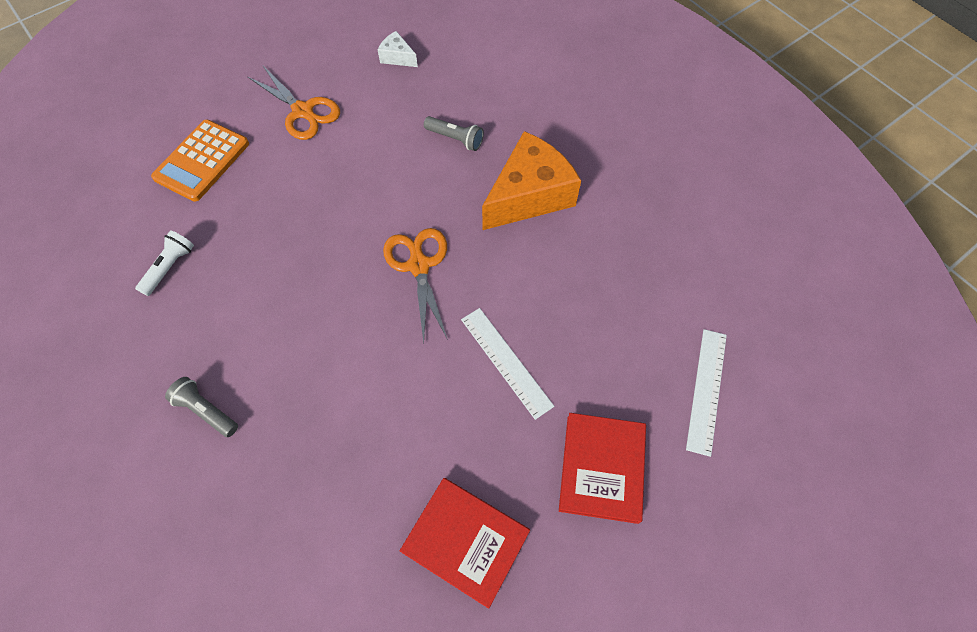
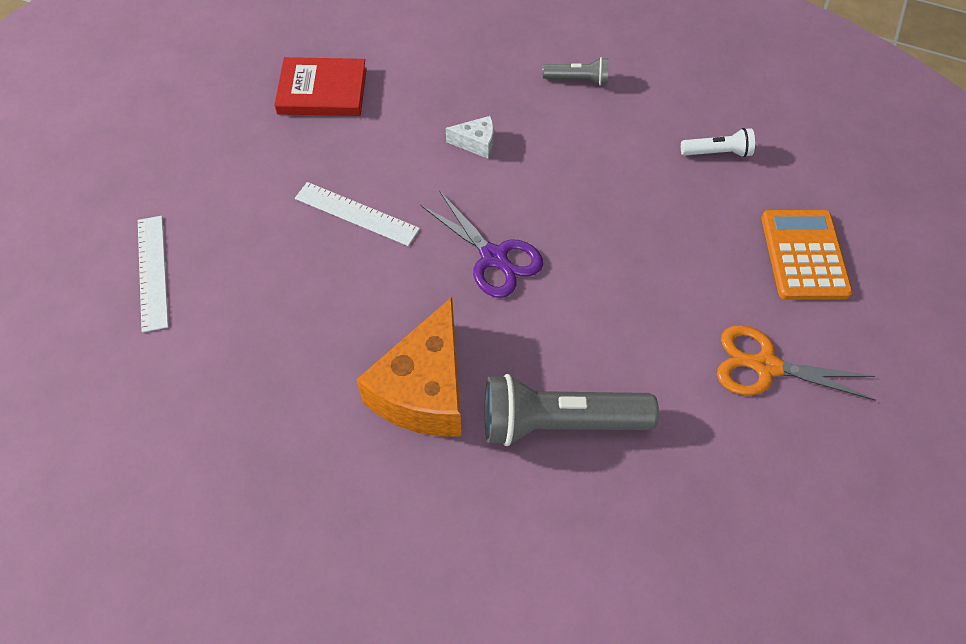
camera: 150 degrees right, 5 degrees down
(170, 267) = (717, 153): white flashlight -> white flashlight turned 90 degrees counterclockwise
(397, 57) = (730, 514): white cheese -> white cheese (476, 143)
(419, 265) = (493, 257): orange scissors -> purple scissors
(455, 139) = (559, 422): grey flashlight -> grey flashlight, size x1.98
(602, 468) = (233, 174): red book -> none

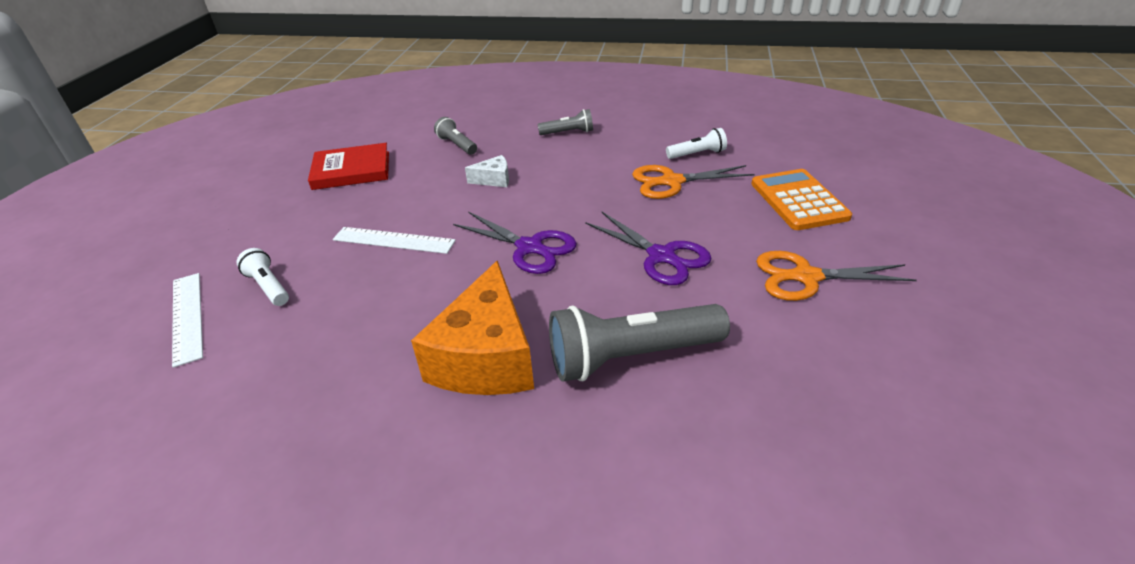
camera: 10 degrees left, 20 degrees down
(229, 250) = (268, 287): none -> white flashlight
(445, 73) = (457, 145): none -> grey flashlight
(626, 302) = (661, 256): none -> purple scissors
(673, 192) = (672, 182): none -> orange scissors

